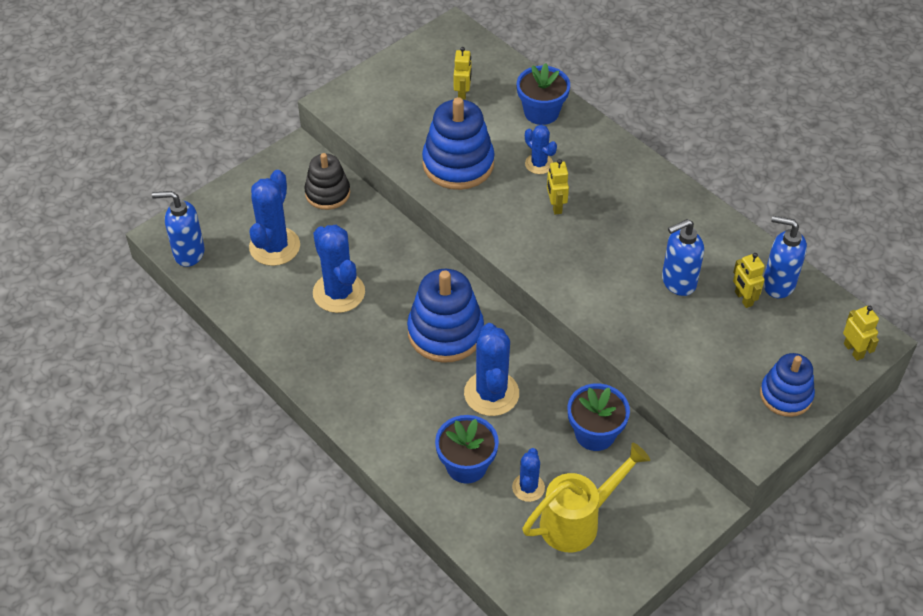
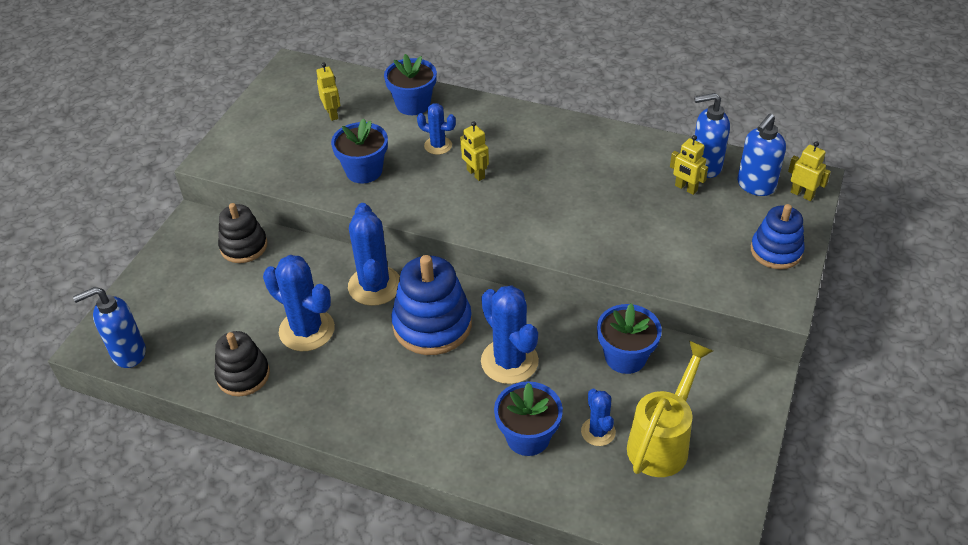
camera: 25 degrees left, 5 degrees down
(267, 311) = (243, 375): none -> black stacking toy
(274, 246) = (217, 313): blue cactus -> blue cactus (374, 286)
(458, 164) = (364, 171): blue stacking toy -> blue flower pot
(678, 282) = (623, 196): blue soap dispenser -> blue soap dispenser (755, 186)

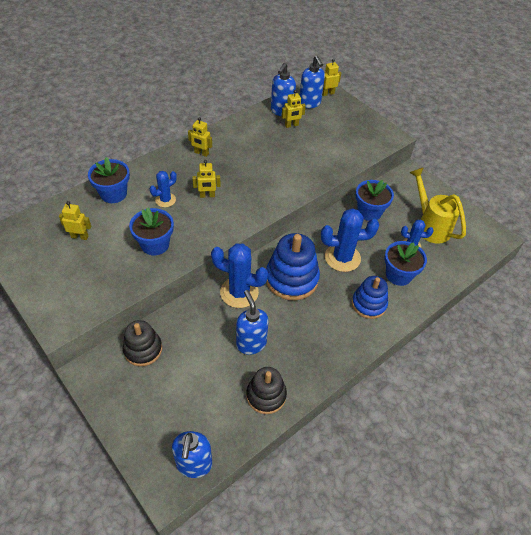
camera: 65 degrees left, 5 degrees up
(307, 330) = (251, 343): blue cactus -> blue soap dispenser
(544, 135) = (201, 153): none -> yellow robot
(776, 251) = (358, 120): blue stacking toy -> blue stacking toy (369, 304)

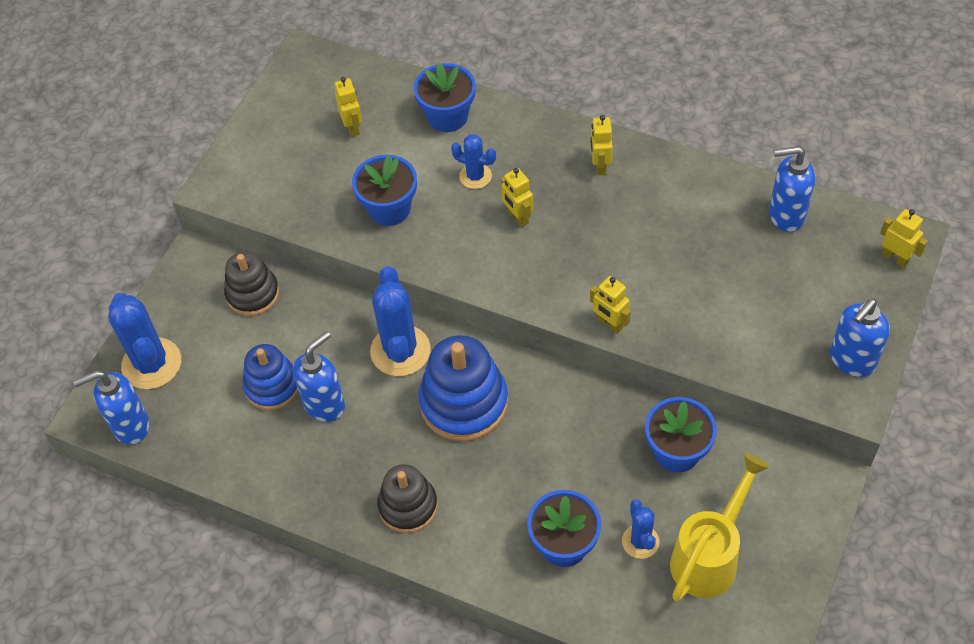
camera: 70 degrees right, 5 degrees up
(266, 395) = (256, 458): black stacking toy -> black stacking toy (408, 506)
(291, 125) = (760, 245): yellow robot -> yellow robot (609, 324)
(310, 103) = (842, 244): blue soap dispenser -> blue soap dispenser (851, 361)
(342, 258) = (548, 452): blue cactus -> blue cactus (151, 364)
(369, 304) = (478, 523): blue stacking toy -> blue stacking toy (272, 386)

